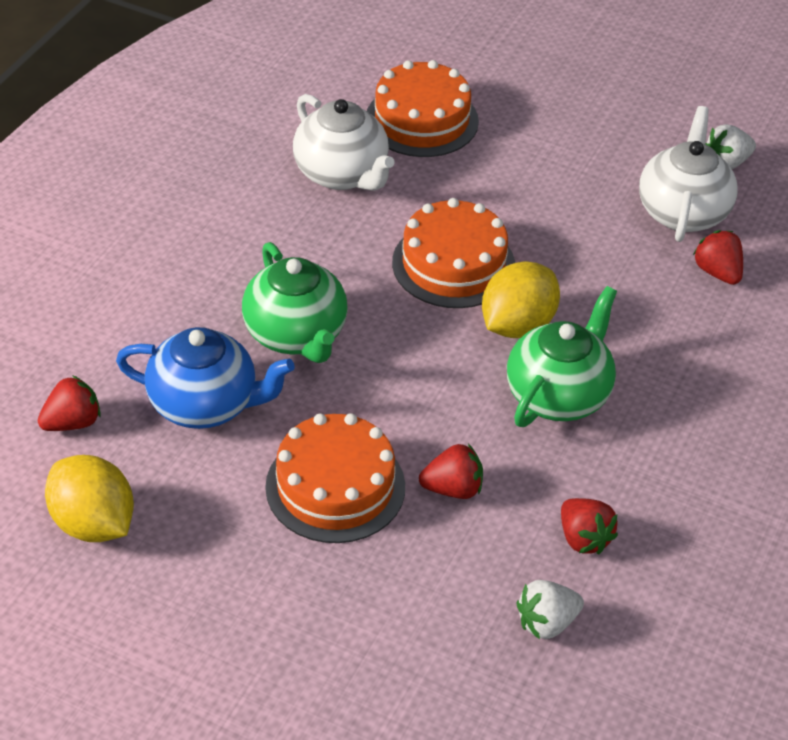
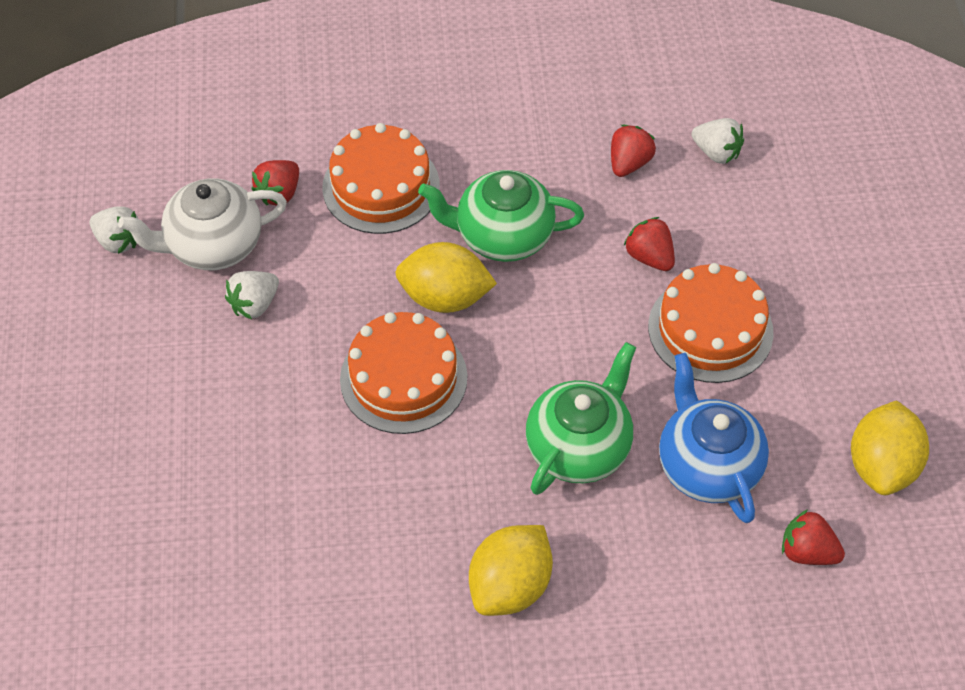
camera: 120 degrees left, 10 degrees up
(217, 239) = (510, 585): none -> yellow lemon
(342, 174) = (341, 534): white teapot -> none
(422, 120) = (208, 512): orange cake -> orange cake (381, 186)
(599, 211) = (254, 304): none -> white strawberry

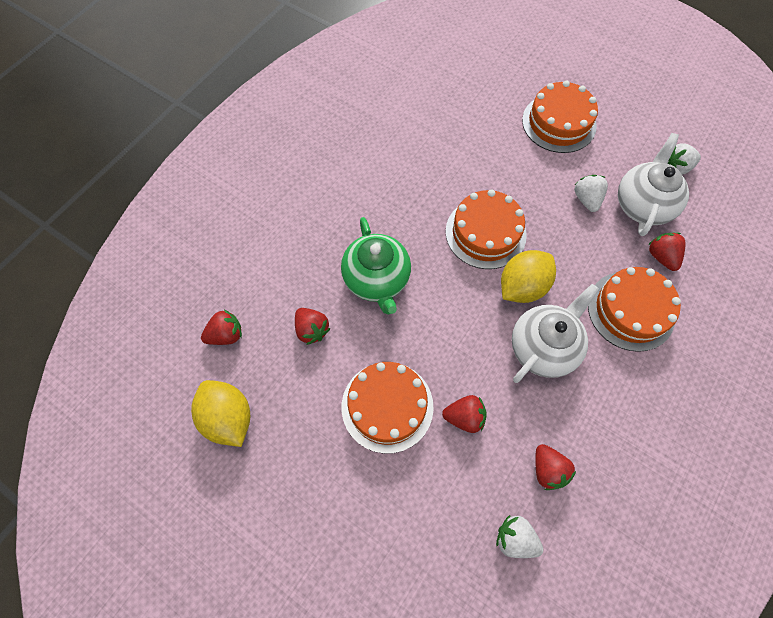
camera: 130 degrees right, 10 degrees up
(140, 405) = (559, 123): none -> orange cake
(502, 236) = (543, 347): green teapot -> white teapot
(510, 585) = (336, 199): yellow lemon -> none
(707, 465) = (312, 330): blue teapot -> red strawberry
(716, 152) = (515, 538): white strawberry -> white strawberry turned 45 degrees clockwise

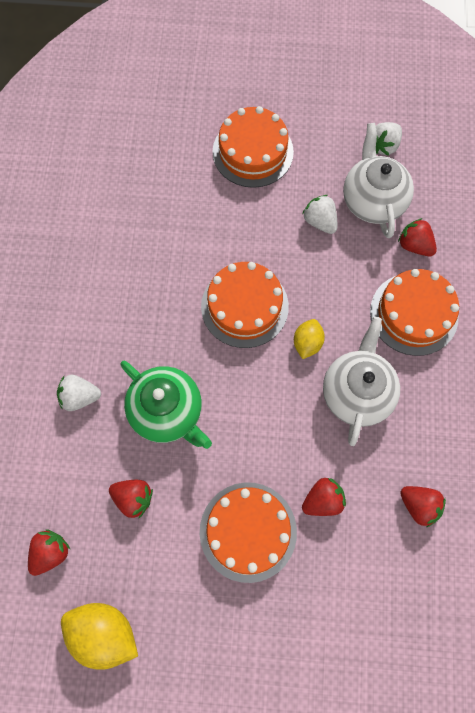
camera: 30 degrees left, 5 degrees up
(515, 538) = (423, 584): white strawberry -> white strawberry (80, 397)
(522, 287) = (307, 343): yellow lemon -> yellow lemon, size x0.59

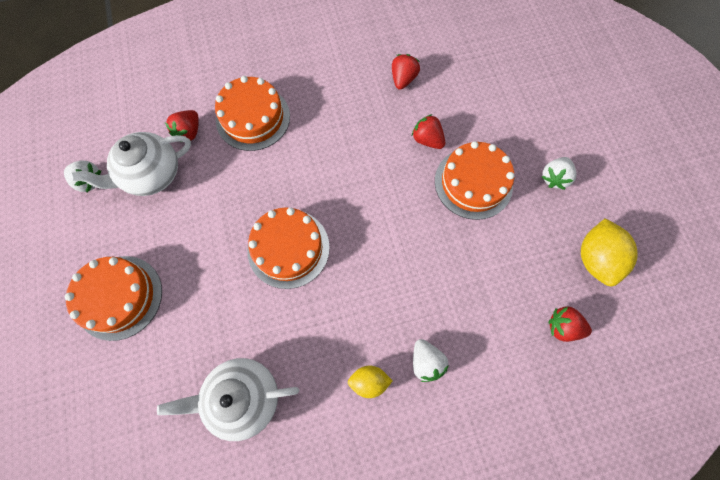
camera: 110 degrees left, 0 degrees up
(133, 498) = (489, 277): red strawberry -> none
(167, 412) = (408, 278): green teapot -> none
(307, 343) = (305, 187): yellow lemon -> yellow lemon (369, 381)
(320, 221) = (184, 212): white strawberry -> white strawberry (554, 178)
(357, 392) = (334, 140): white teapot -> white teapot (243, 397)

